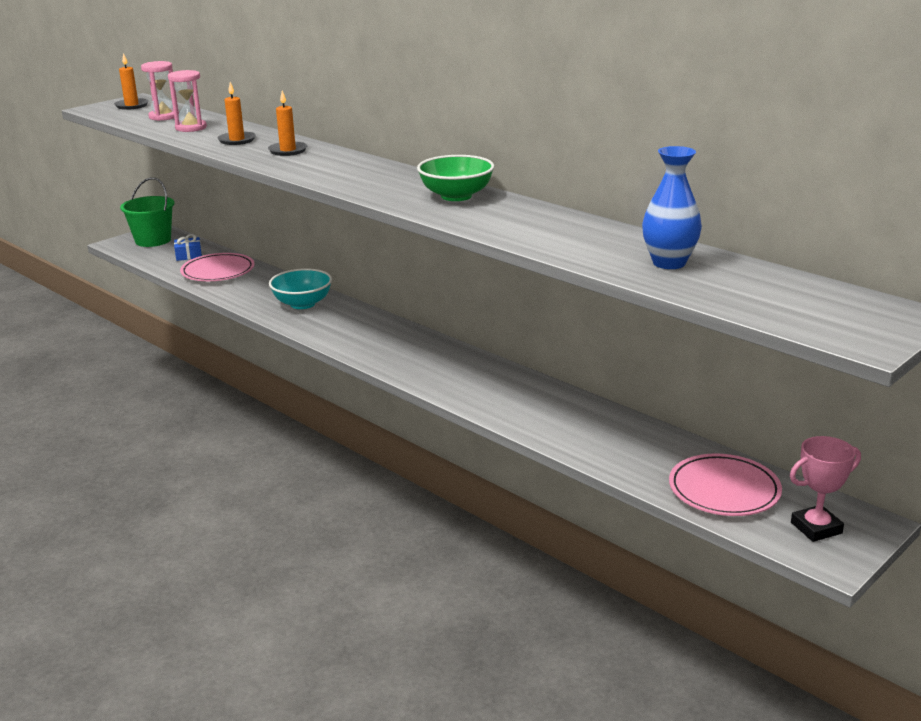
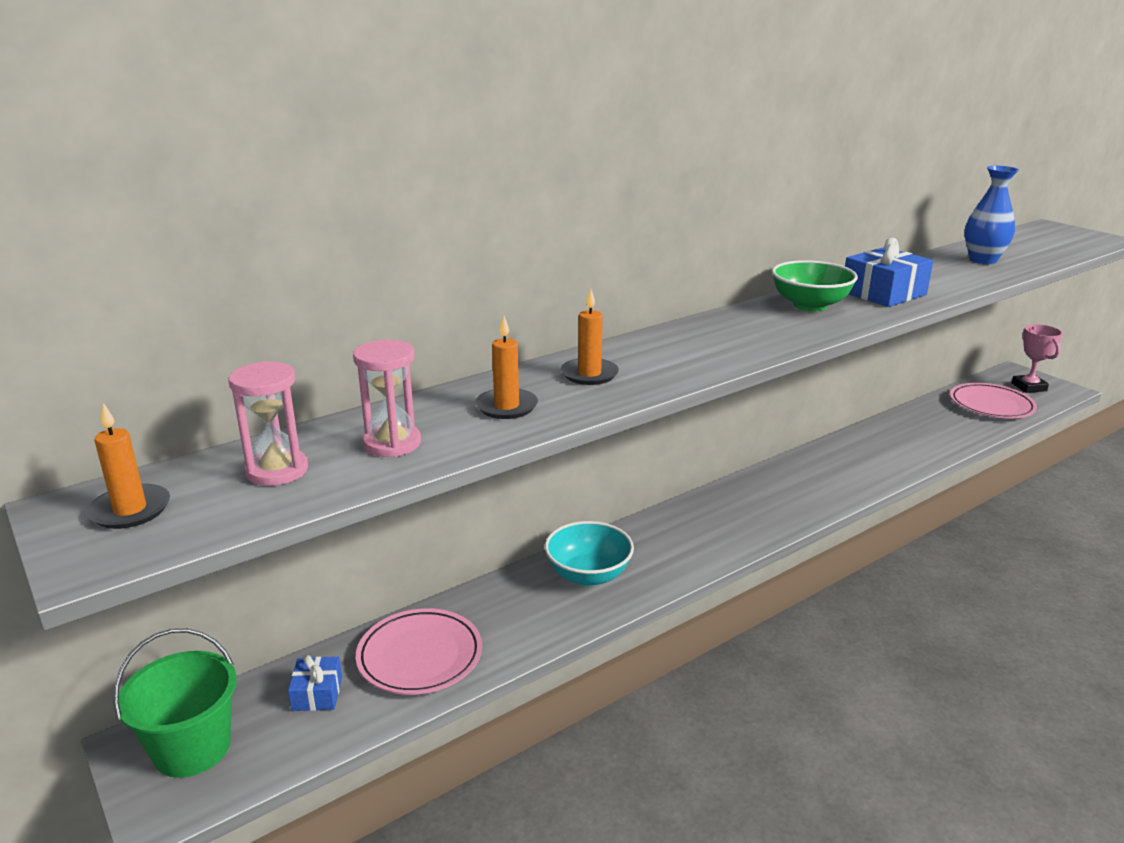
camera: 80 degrees left, 0 degrees up
(507, 219) = (883, 293): none -> blue gift

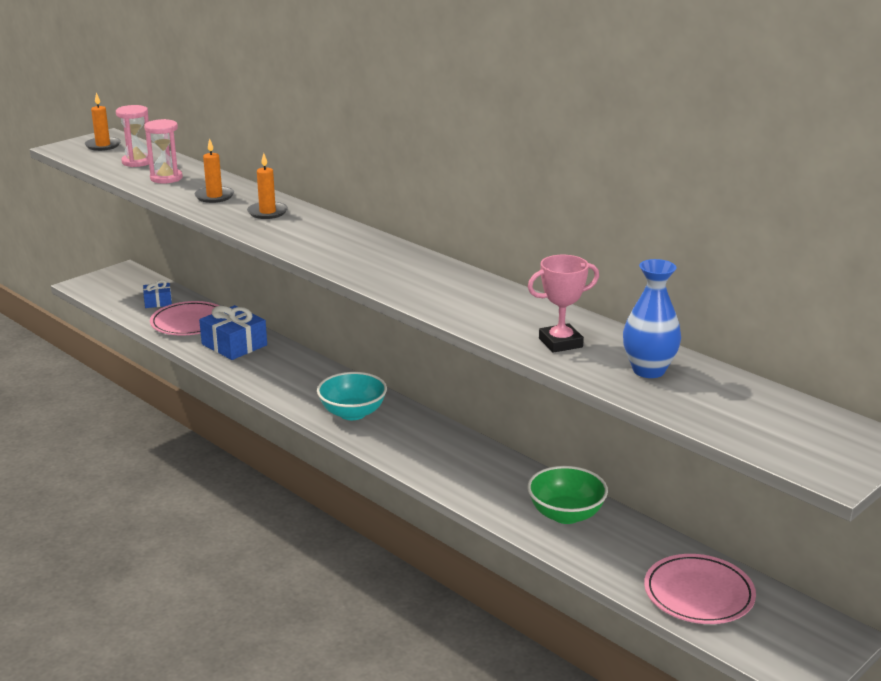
camera: 80 degrees right, 0 degrees up
(192, 748) = (120, 282): green bucket -> none
(588, 575) = (277, 365): turquoise bowl -> turquoise bowl (352, 413)
(810, 305) = (439, 278): green bowl -> green bowl (566, 514)
(883, 293) = (490, 310): blue gift -> blue gift (234, 345)
(1029, 387) = (787, 638): pink trophy -> pink trophy (560, 343)

